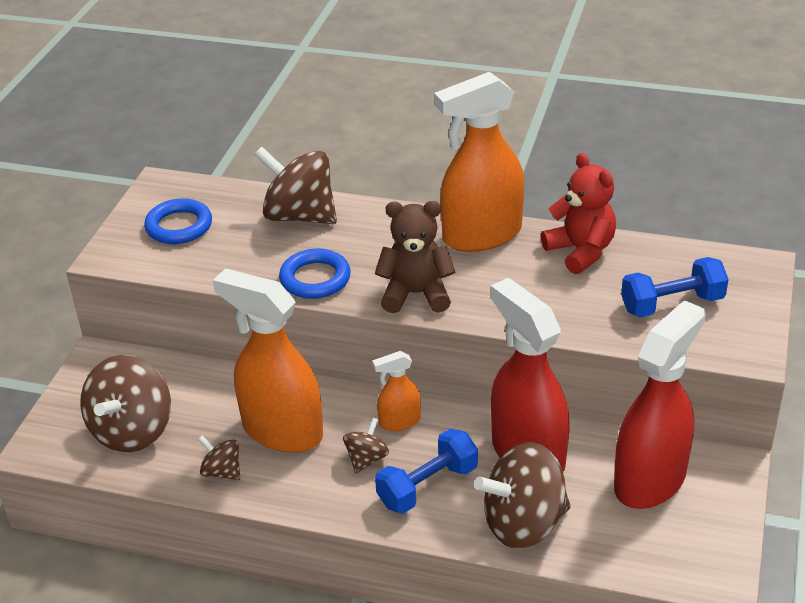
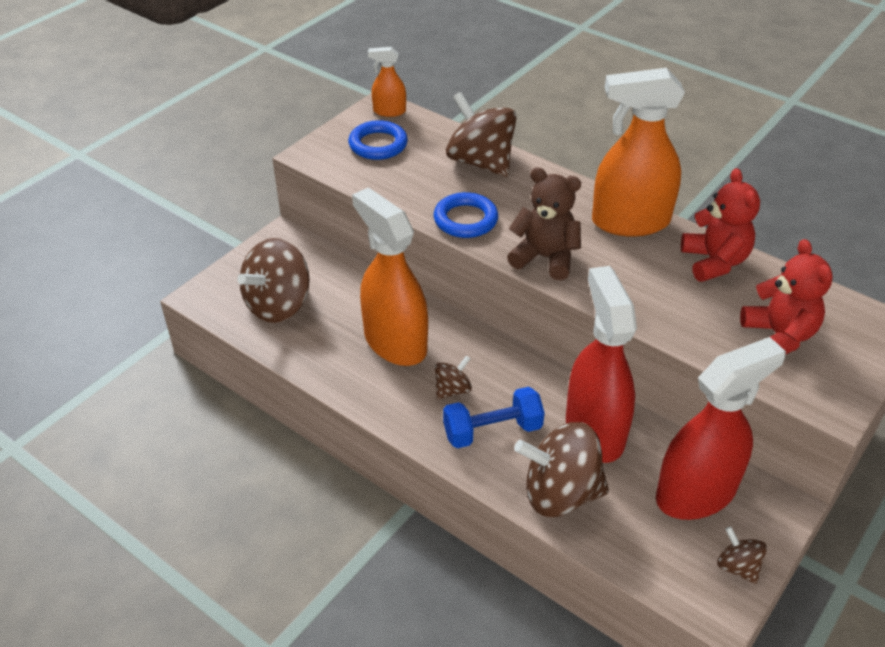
camera: 20 degrees right, 5 degrees up
(222, 471) = (330, 361): brown spinning top -> brown spinning top (737, 567)
(399, 422) = (496, 366): orange spray bottle -> orange spray bottle (389, 111)
(672, 304) = (778, 336): blue dumbbell -> red teddy bear

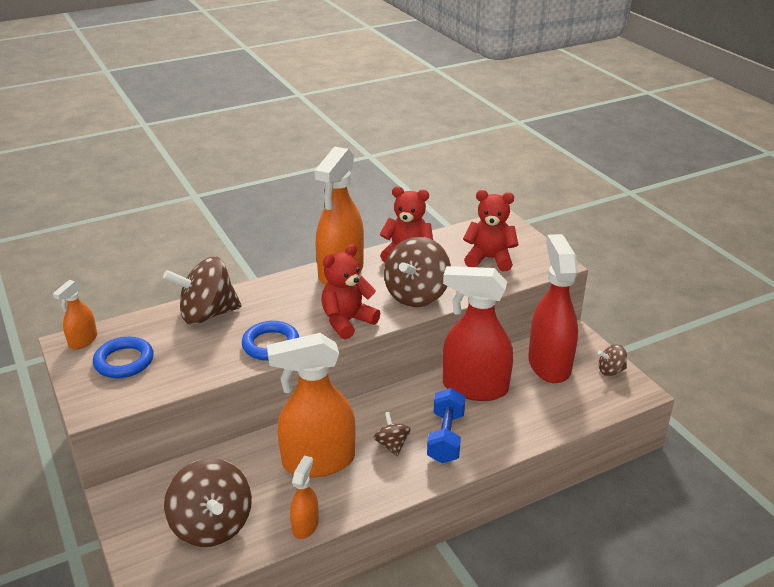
camera: 65 degrees left, 10 degrees down
(309, 365) = (305, 525): none -> orange spray bottle
(545, 258) = (347, 321): brown teddy bear -> red teddy bear
(560, 493) = (520, 424): brown spinning top -> brown spinning top (417, 295)

